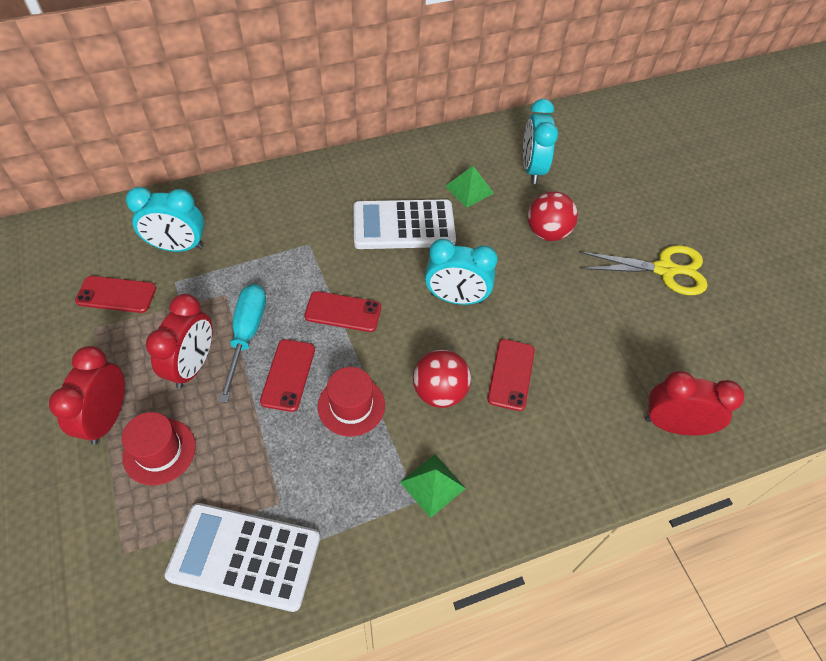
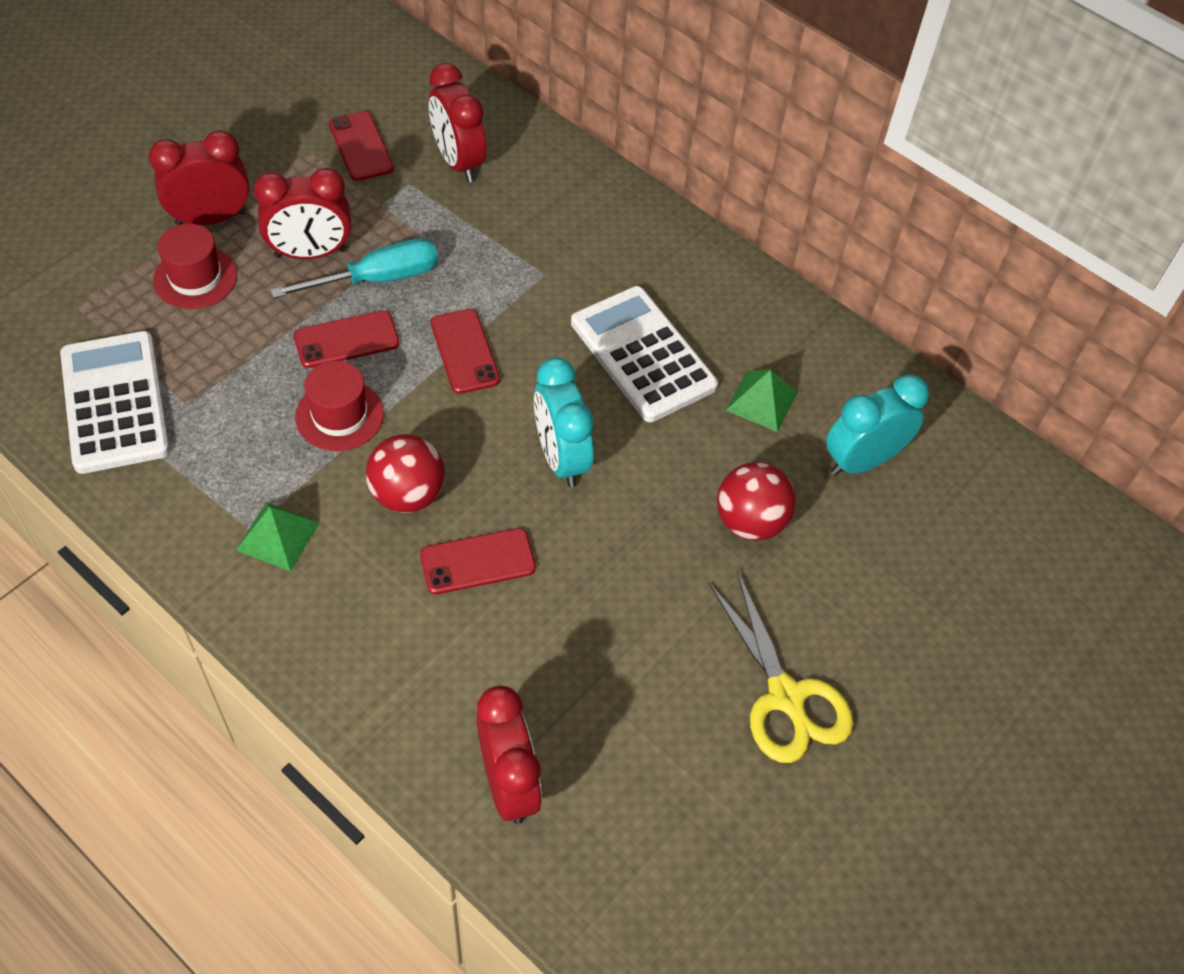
camera: 60 degrees right, 0 degrees up
(178, 247) = (458, 162): turquoise clock -> red clock

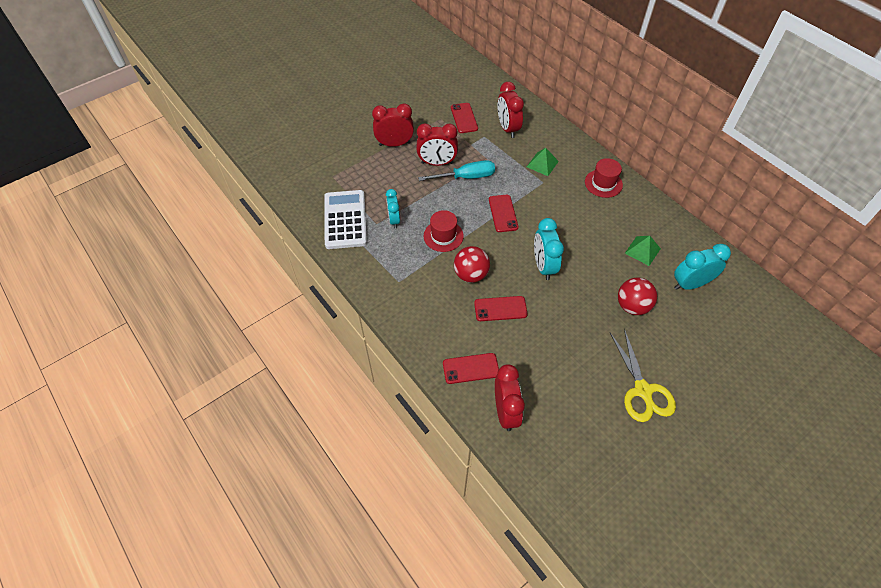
camera: 15 degrees right, 0 degrees up
(195, 277) = (385, 169): red hat -> red hat (603, 183)
(226, 391) = (394, 220): none -> turquoise clock
(278, 536) = (410, 286): green pyramid -> green pyramid (542, 164)
(346, 340) = (449, 203): red phone -> red phone (470, 368)
(642, 354) = (586, 223): white calculator -> none

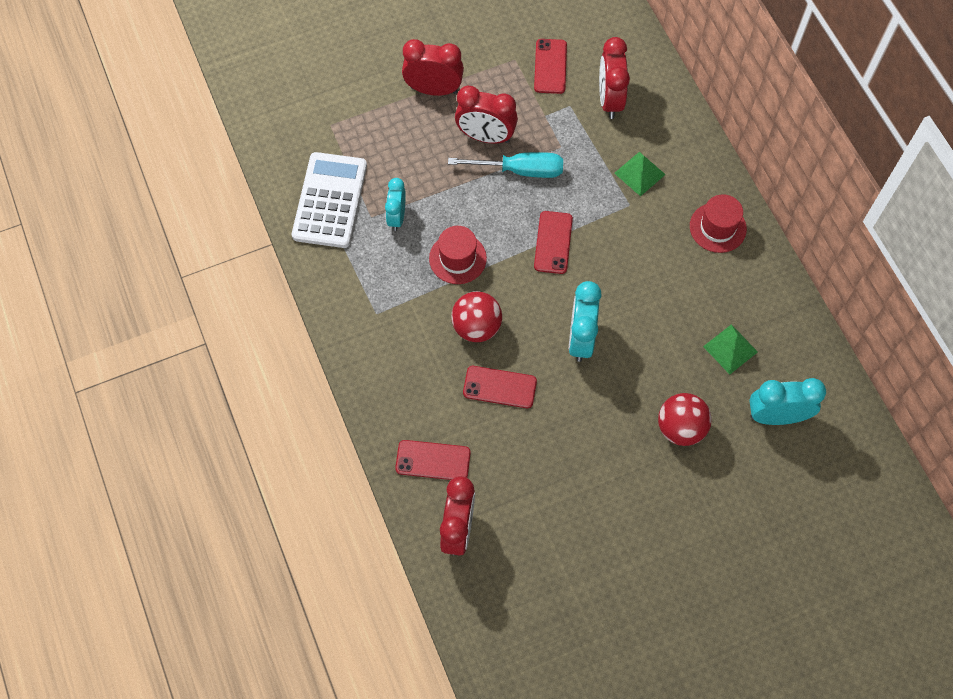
camera: 15 degrees right, 10 degrees up
(642, 390) = (645, 548): yellow scissors -> none

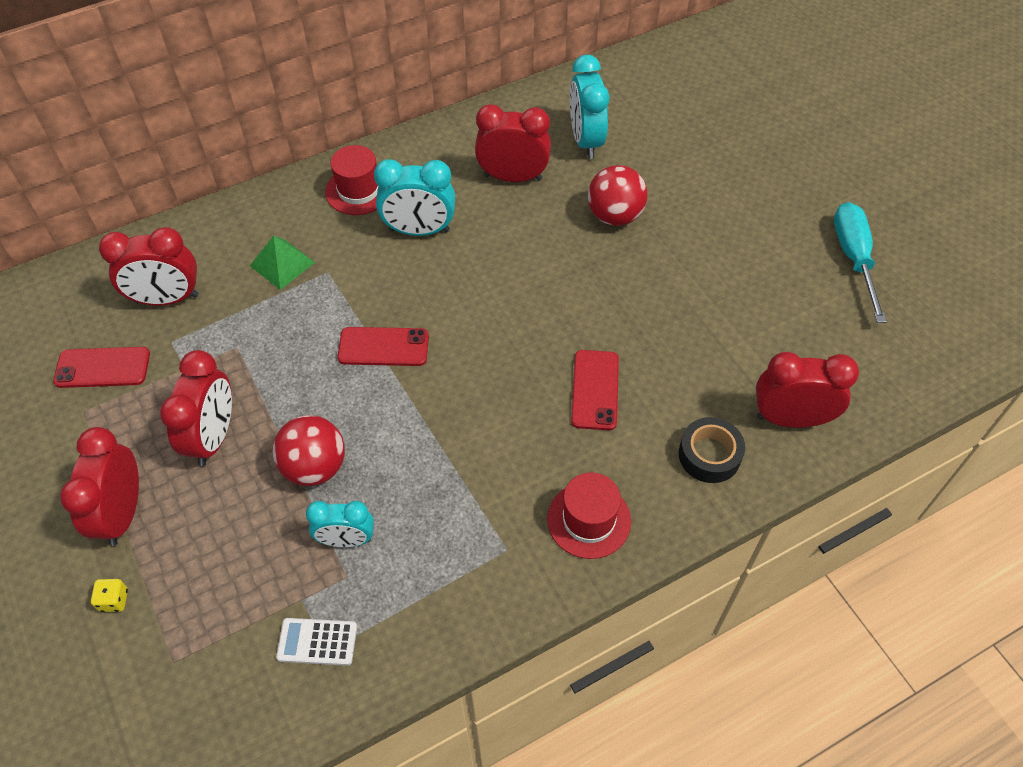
camera: 95 degrees left, 10 degrees down
(330, 200) = (317, 642): white calculator -> white calculator, size x0.47
(374, 91) = (114, 600): none -> yellow dice
(433, 460) = (709, 455): red phone -> black tape
(457, 258) = (412, 454): red hat -> red hat (589, 520)
(476, 327) = (514, 422): red ball -> red ball (315, 467)
(520, 170) = (272, 391): turquoise screwdriver -> turquoise screwdriver (853, 258)
(580, 338) = (517, 311): turquoise clock -> turquoise clock (419, 230)
(730, 349) = (513, 177): green pyramid -> red clock

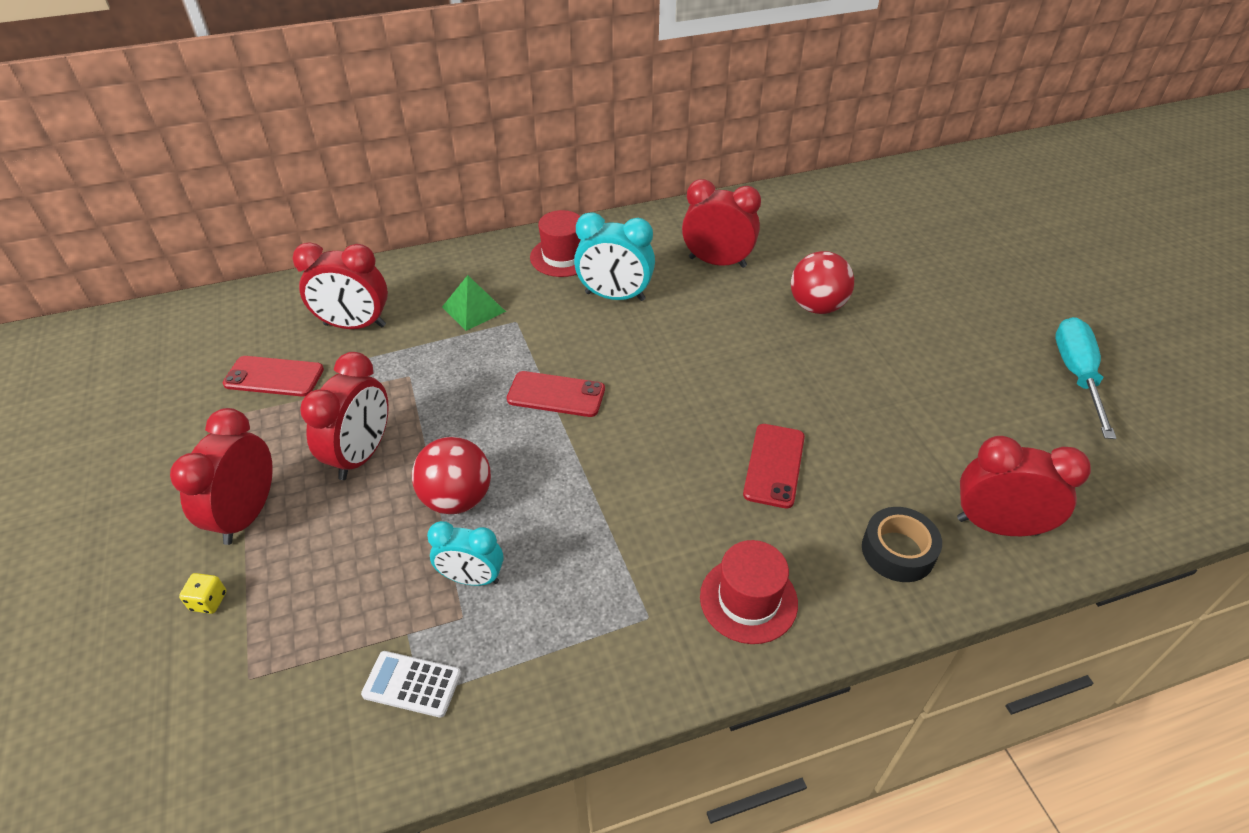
camera: 10 degrees right, 10 degrees down
(585, 140) = (795, 240): turquoise clock -> none

